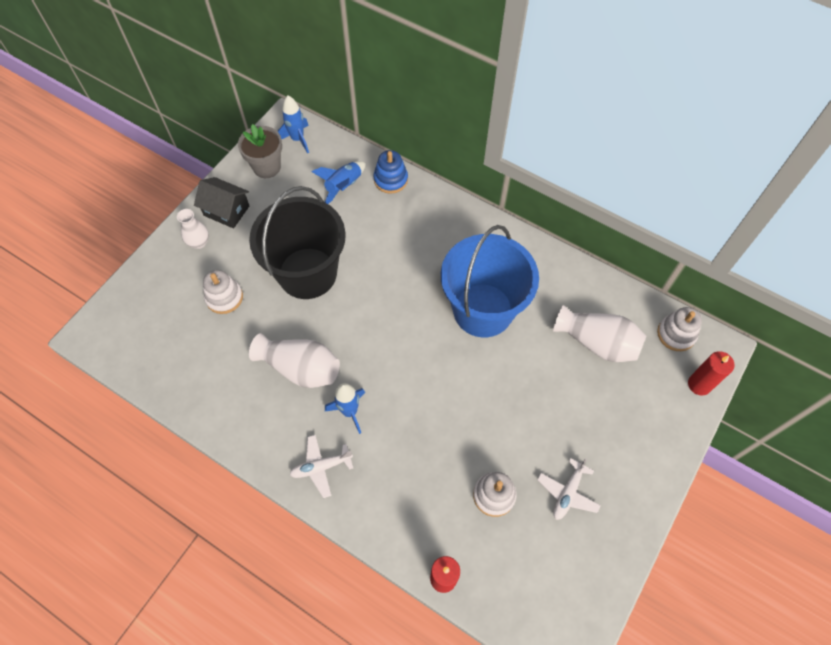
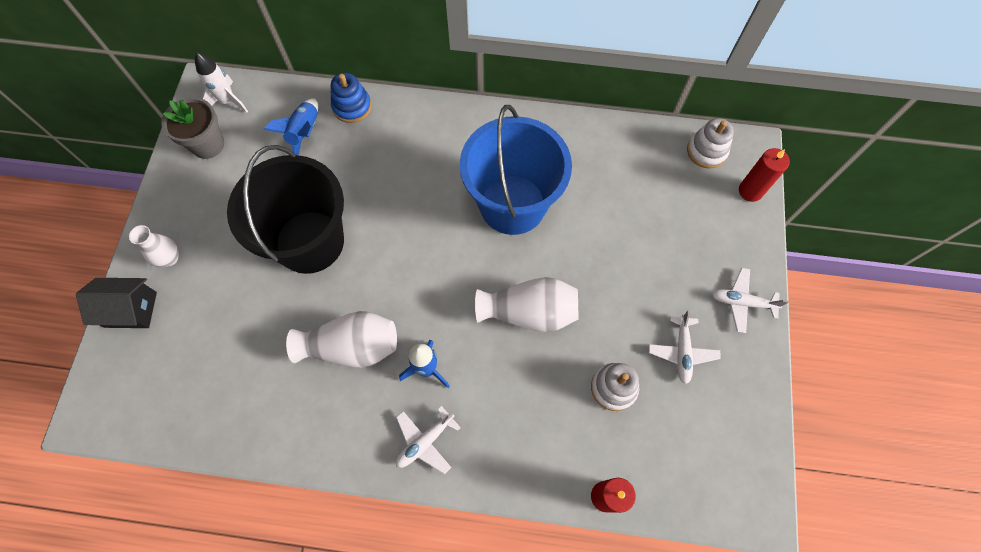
camera: 25 degrees left, 5 degrees up
(224, 297) = (229, 307): white stacking toy -> none
(226, 211) = (184, 210): black house -> black house (130, 309)
(297, 139) = (228, 101): blue rocket -> white rocket
(597, 342) = (638, 190): white vase -> white vase (529, 312)
(642, 475) = (742, 302): none -> white plane

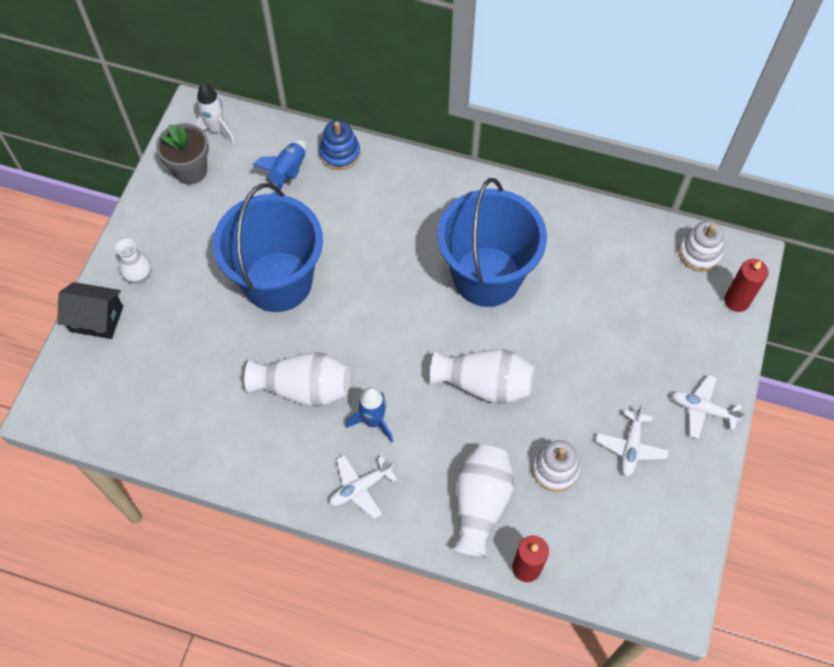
camera: 10 degrees right, 5 degrees down
(310, 242) = (278, 281): black bucket -> blue bucket
(547, 437) = (480, 504): none -> white vase

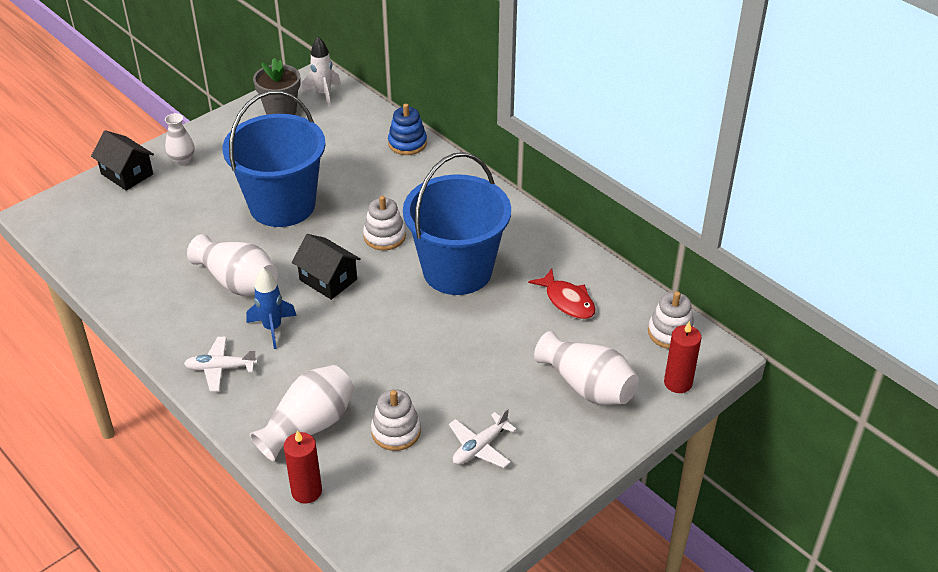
camera: 30 degrees right, 20 degrees down
(288, 173) = (354, 141): blue rocket -> none
(383, 344) = (328, 280): none -> black house
(397, 271) = (384, 236): none -> white stacking toy
(484, 384) = (388, 343): white vase -> white vase (587, 386)
(598, 262) = (567, 301): none -> red fish
(703, 409) = (574, 450): white plane -> none

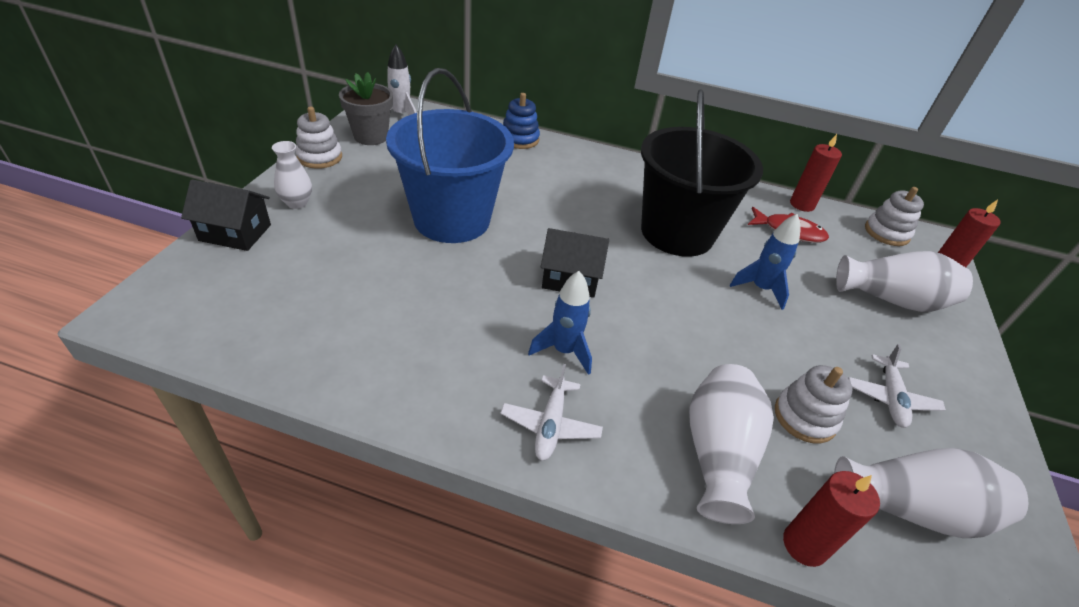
camera: 35 degrees left, 0 degrees up
(220, 368) = (550, 424): white plane -> white plane turned 45 degrees counterclockwise
(238, 282) = (476, 312): white vase -> white vase (911, 508)
(384, 236) = (581, 221): white stacking toy -> white stacking toy (320, 157)
(457, 270) = (677, 233): blue bucket -> black bucket
(475, 338) = (760, 289): none -> blue rocket
(615, 281) = (802, 204): none -> red candle

